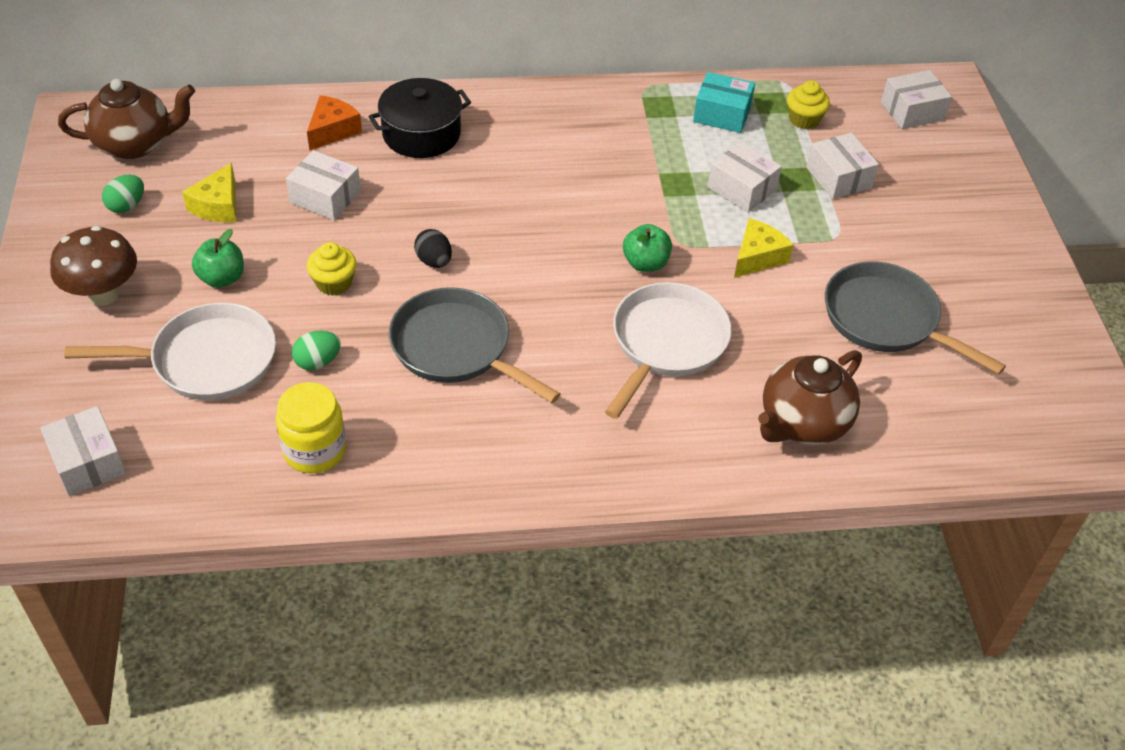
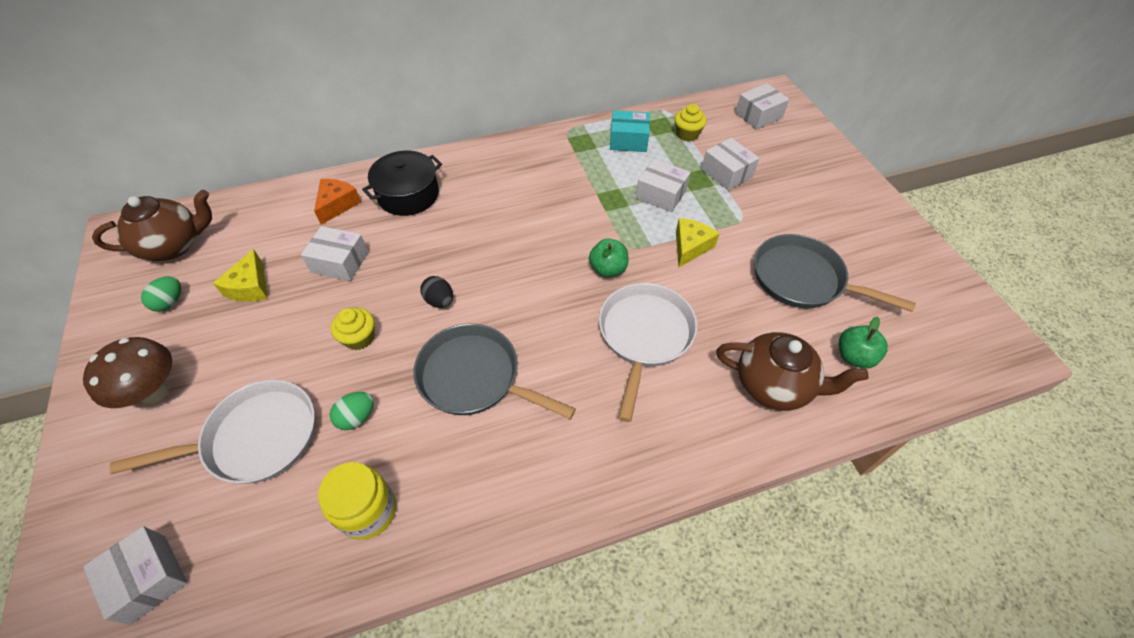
camera: 10 degrees left, 5 degrees up
(222, 278) = (261, 353): green apple -> green apple (854, 356)
(802, 423) = (774, 385): brown teapot -> brown teapot turned 105 degrees counterclockwise

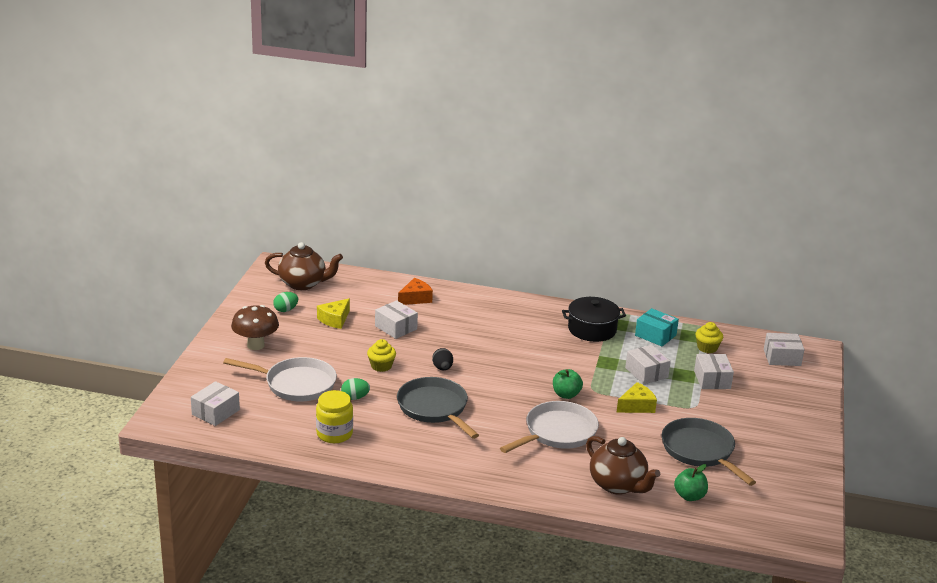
camera: 30 degrees right, 25 degrees down
(148, 578) = (215, 412): white box -> white box turned 45 degrees clockwise
(408, 195) = (466, 310): black pot -> black pot (592, 329)

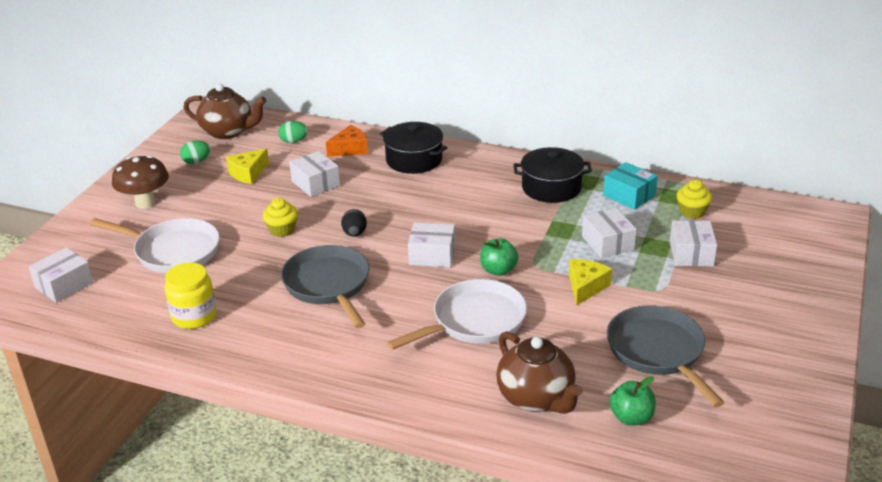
camera: 10 degrees right, 5 degrees up
(355, 398) = (236, 269): green egg -> green egg (294, 141)
(472, 307) = (414, 160): none -> black pot
(637, 406) = (586, 287): yellow cheese -> yellow cheese turned 45 degrees counterclockwise
(782, 357) = (788, 225): white box -> white box (432, 255)

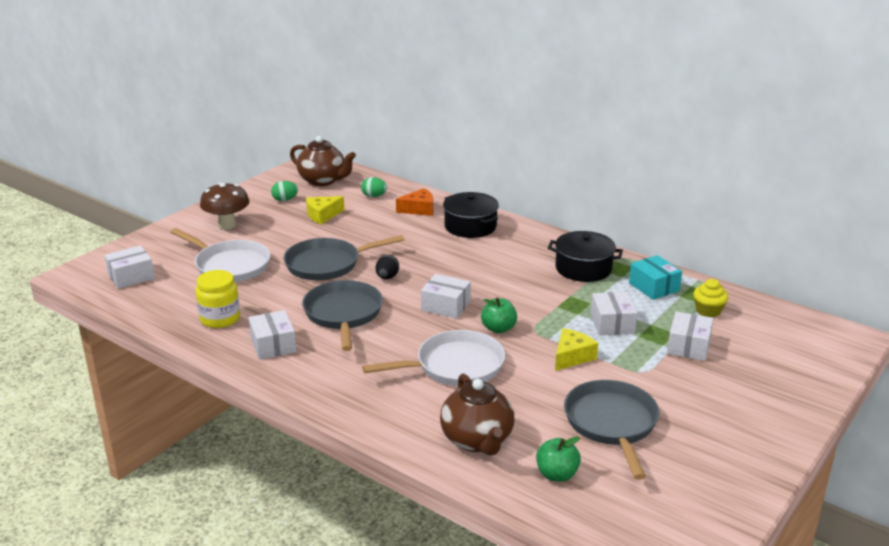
camera: 15 degrees right, 5 degrees down
(282, 230) = (327, 264): yellow cupcake -> grey pan
(315, 183) = (375, 232): white box -> white box (273, 345)

